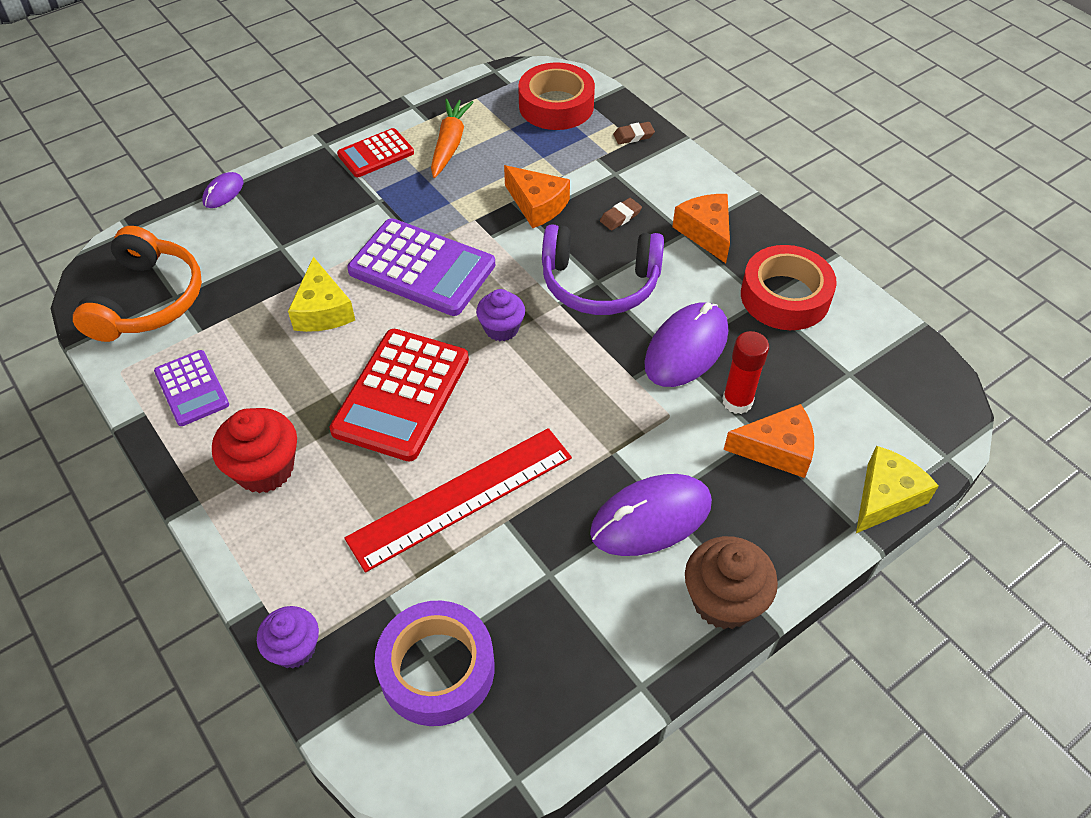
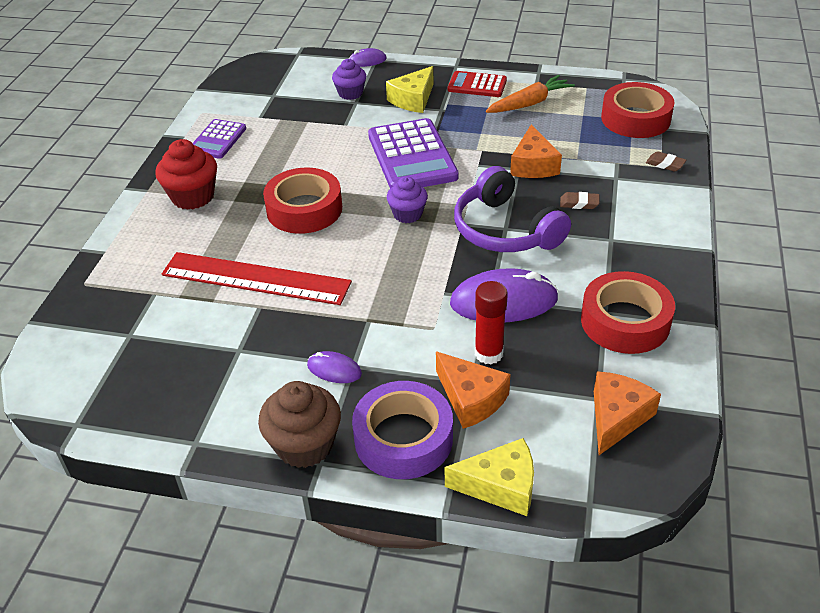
camera: 50 degrees right, 10 degrees down
(148, 300) = (259, 89): orange headphones -> none
(294, 648) = (85, 282): purple cupcake -> purple cupcake (350, 93)
(322, 310) = (329, 144): yellow cheese -> yellow cheese (413, 99)
(401, 394) = (304, 209): red calculator -> red tape
(437, 669) = (123, 344): purple tape -> purple tape (403, 438)
(651, 518) = (334, 370): purple mouse -> purple mouse, size x0.50
(706, 232) = (627, 248): orange cheese -> orange cheese (617, 417)

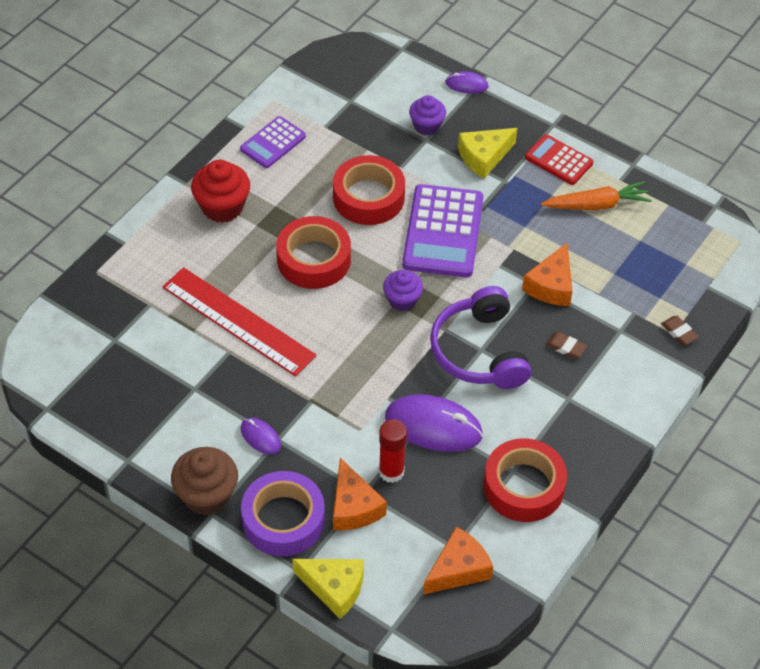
camera: 20 degrees right, 10 degrees up
(635, 119) = (690, 264): red tape -> red tape (368, 197)

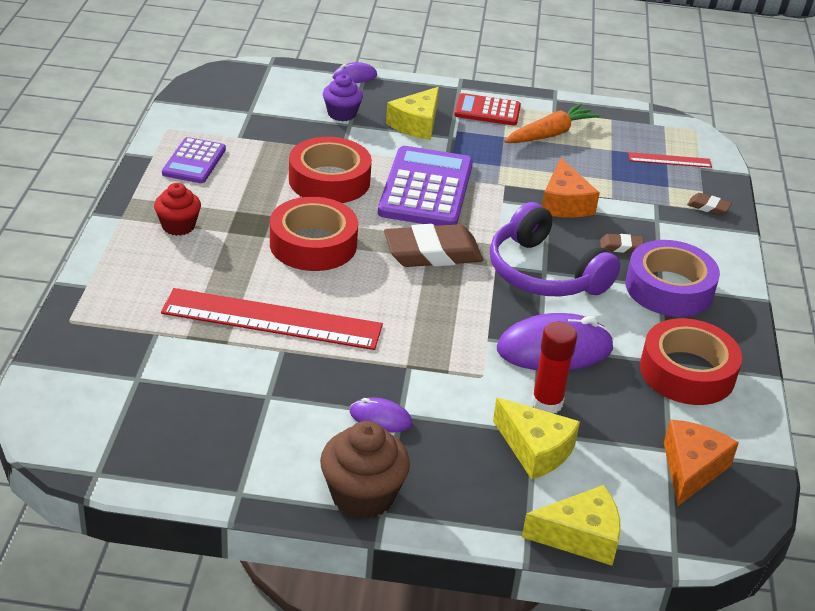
camera: 30 degrees left, 15 degrees down
(222, 207) = (178, 226): red cupcake -> red cupcake, size x0.65
(283, 520) = (469, 489): purple tape -> purple tape (669, 288)
(353, 507) = (535, 449): orange cheese -> yellow cheese
(402, 300) = (432, 253): purple cupcake -> brown eraser
(443, 232) = (426, 189): purple calculator -> purple calculator turned 150 degrees counterclockwise
(685, 269) = (669, 160): none -> red ruler

